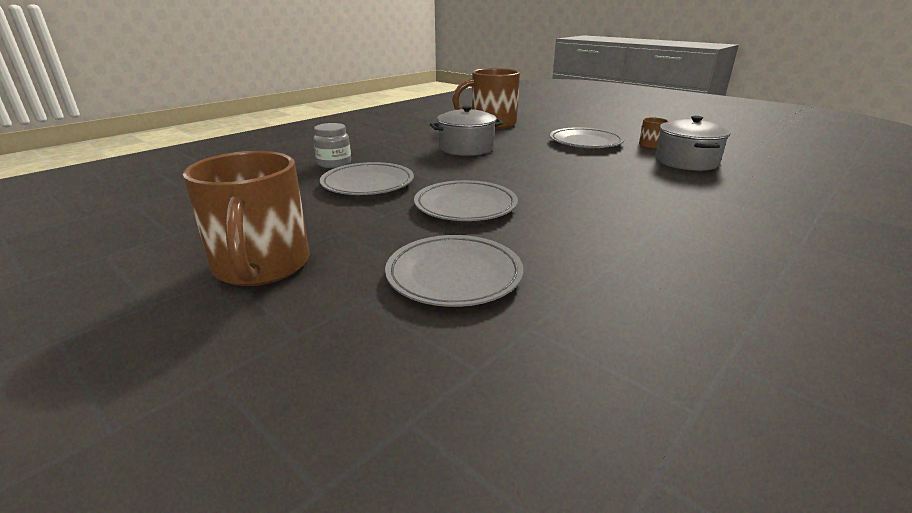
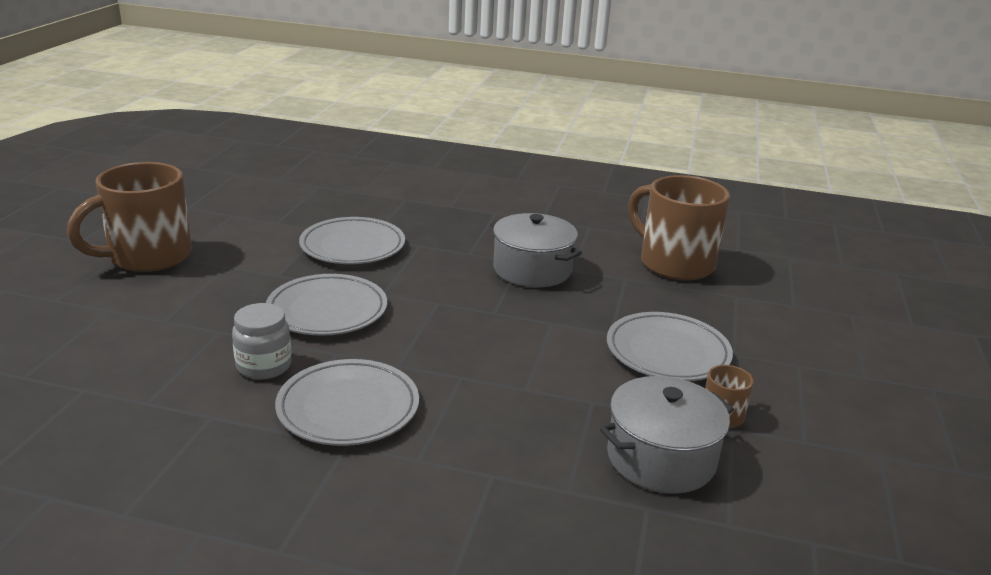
camera: 60 degrees right, 0 degrees up
(334, 164) = (398, 214): grey jar -> grey jar (264, 366)
(454, 275) = (163, 338): grey plate -> grey plate (348, 408)

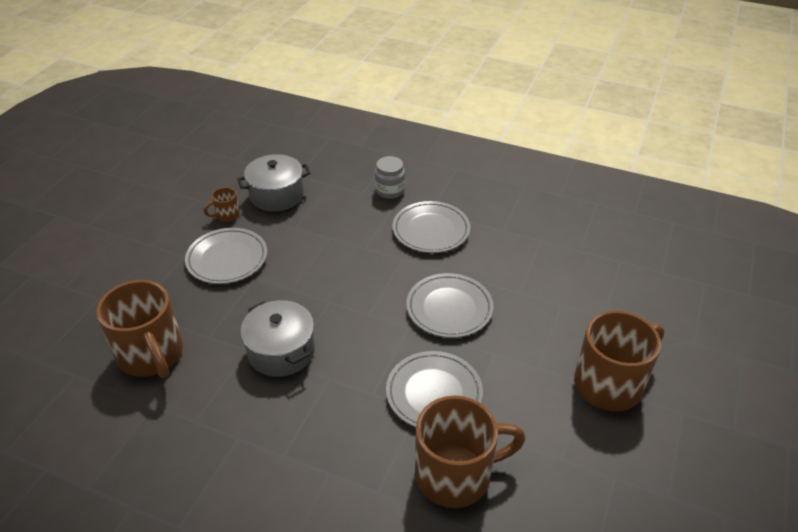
camera: 170 degrees left, 15 degrees up
(264, 366) = (483, 261): grey jar -> grey jar (390, 190)
(334, 207) = (456, 474): none -> brown mug

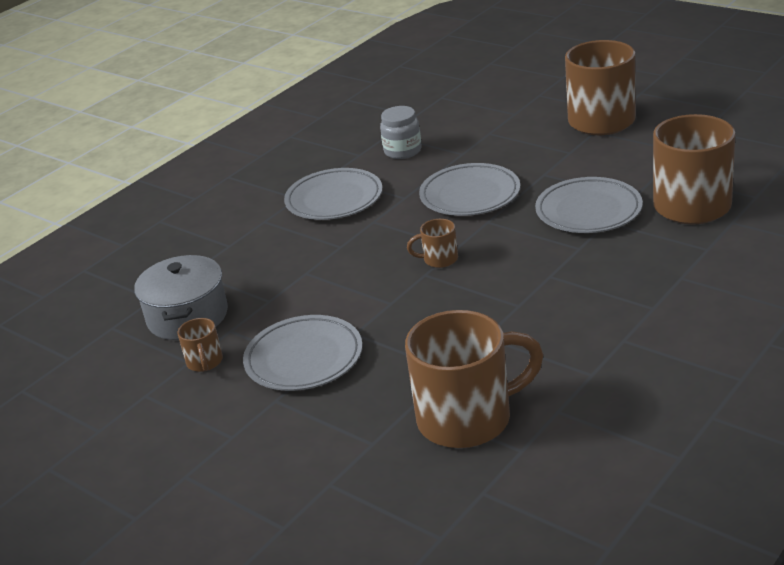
camera: 70 degrees left, 10 degrees down
(281, 351) = (496, 309): grey pot -> none
(349, 306) = (439, 259): none -> brown mug
(390, 190) = (239, 224): grey jar -> grey jar (403, 151)

